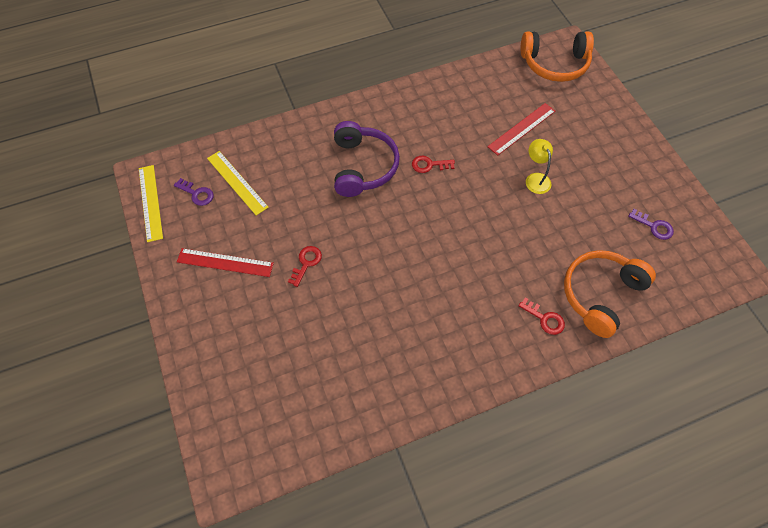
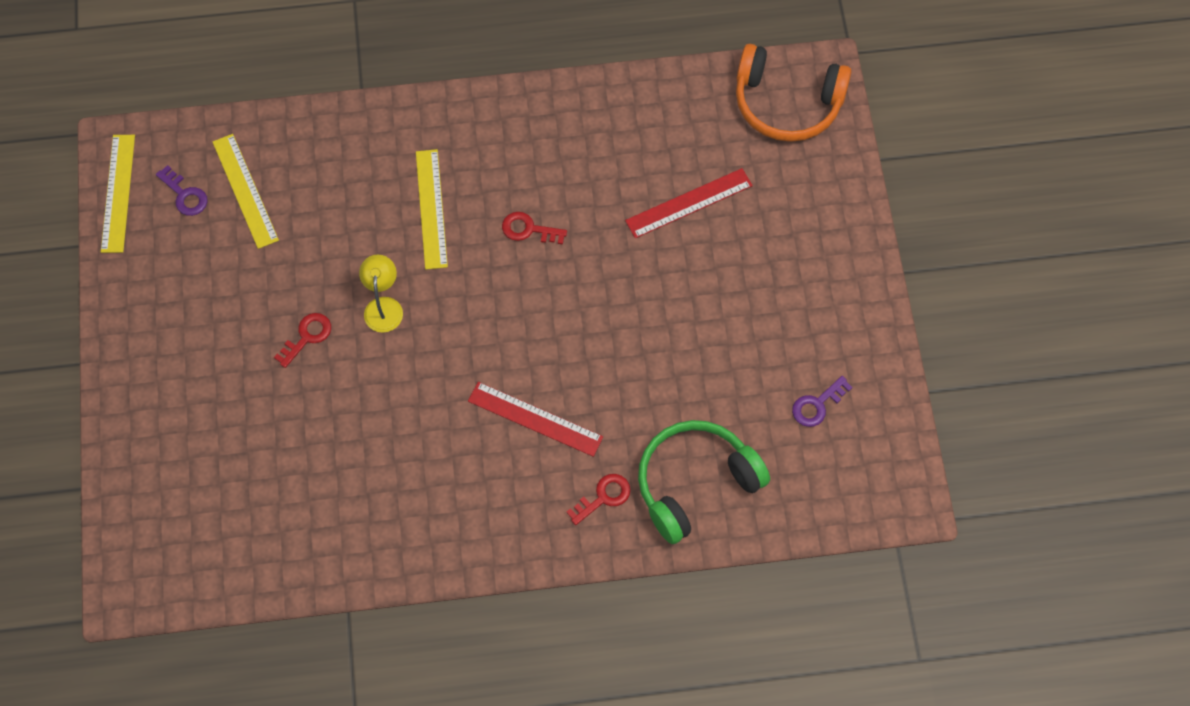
camera: 15 degrees right, 5 degrees up
(225, 262) = (198, 308): red ruler -> red ruler (535, 419)
(363, 166) = (431, 209): purple headphones -> yellow ruler
(535, 179) = (676, 289): yellow lamp -> yellow lamp (383, 306)
(544, 319) = (603, 497): red key -> red key turned 90 degrees counterclockwise
(600, 294) = (695, 483): orange headphones -> green headphones
(654, 226) = (817, 405): purple key -> purple key turned 90 degrees clockwise

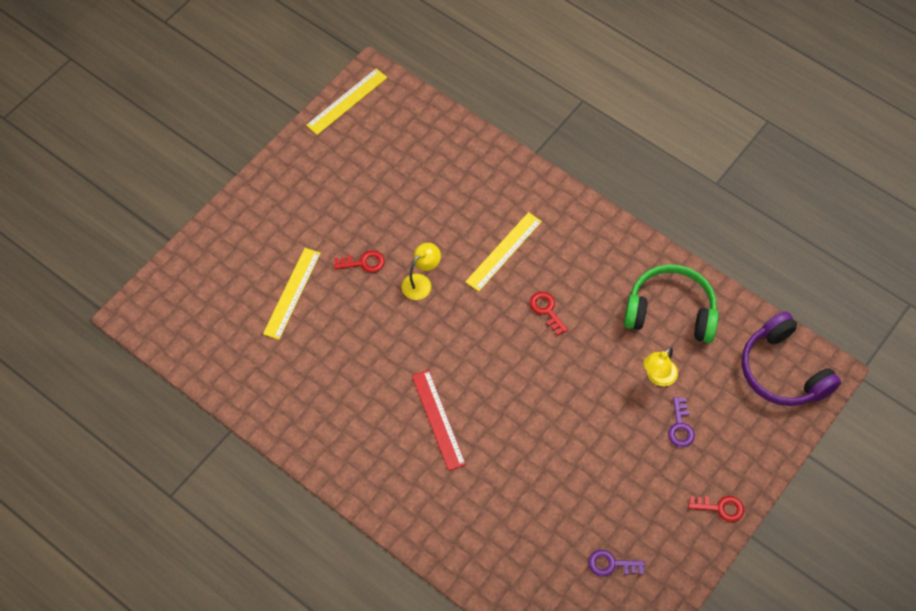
camera: 45 degrees right, 5 degrees down
(185, 195) = (379, 131): purple key -> purple key (680, 427)
(245, 190) = (413, 155): yellow ruler -> yellow ruler (292, 293)
(603, 497) = (430, 499): red key -> red key (720, 508)
(689, 203) = (658, 377): red ruler -> yellow lamp
(695, 483) = (490, 541): green headphones -> green headphones (670, 311)
(787, 103) = (783, 371): orange headphones -> purple headphones

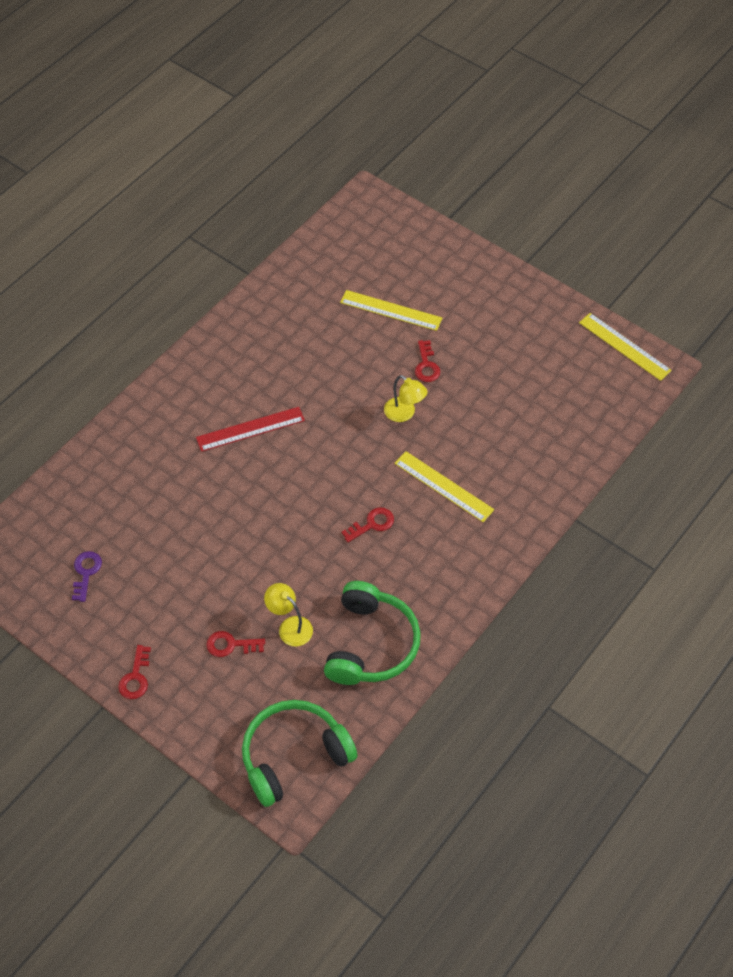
camera: 90 degrees right, 5 degrees down
(680, 427) = (230, 645): purple key -> red key
(783, 371) = (294, 756): purple headphones -> green headphones

